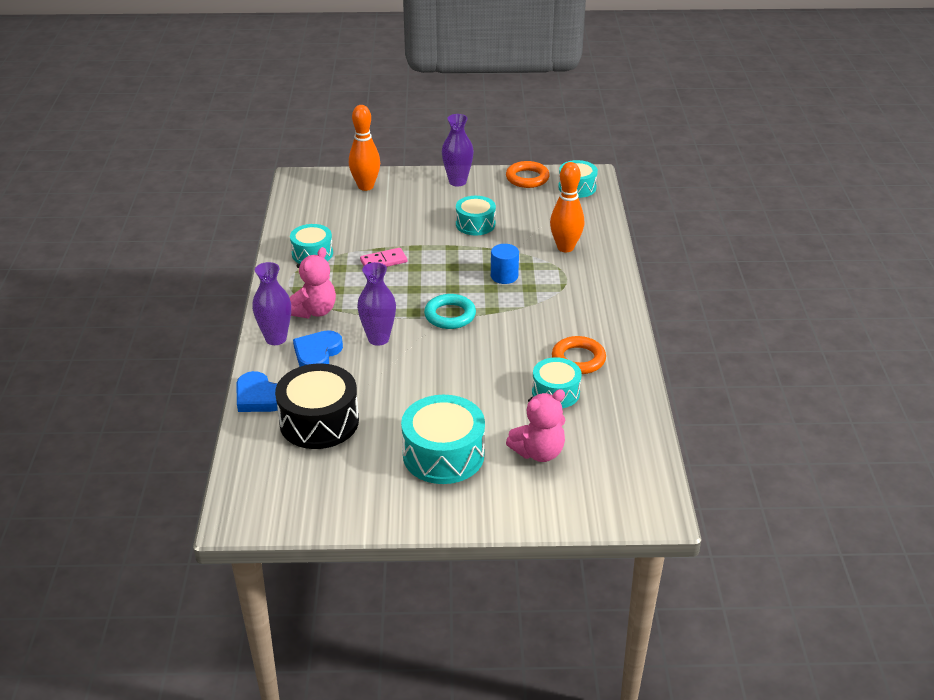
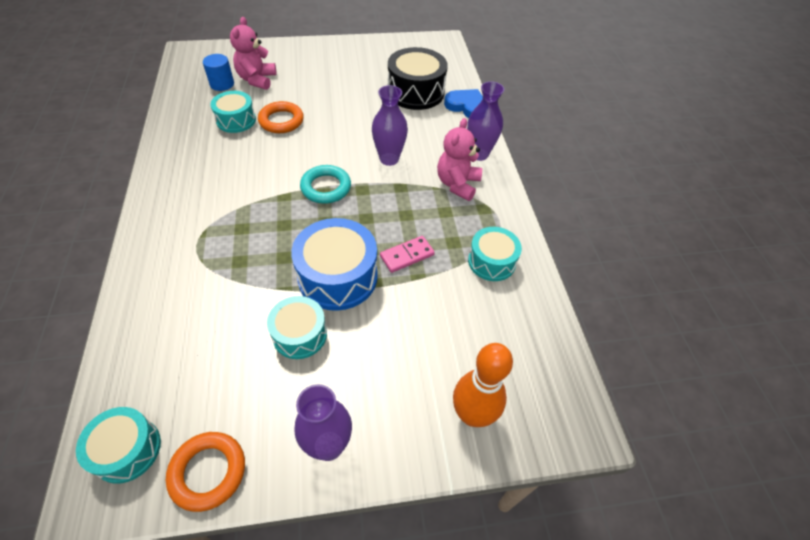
camera: 170 degrees right, 15 degrees up
(317, 354) = (437, 142): blue heart -> none
(443, 455) = (324, 76): turquoise drum -> none
(444, 252) = (337, 276): none -> blue drum
(504, 276) = (267, 243): blue cylinder -> blue cylinder (222, 84)
(538, 452) = (257, 80): pink teddy bear -> pink teddy bear turned 45 degrees counterclockwise
(565, 247) = (184, 297): orange bowling pin -> none
(578, 359) = (209, 149): orange ring -> orange ring (281, 121)

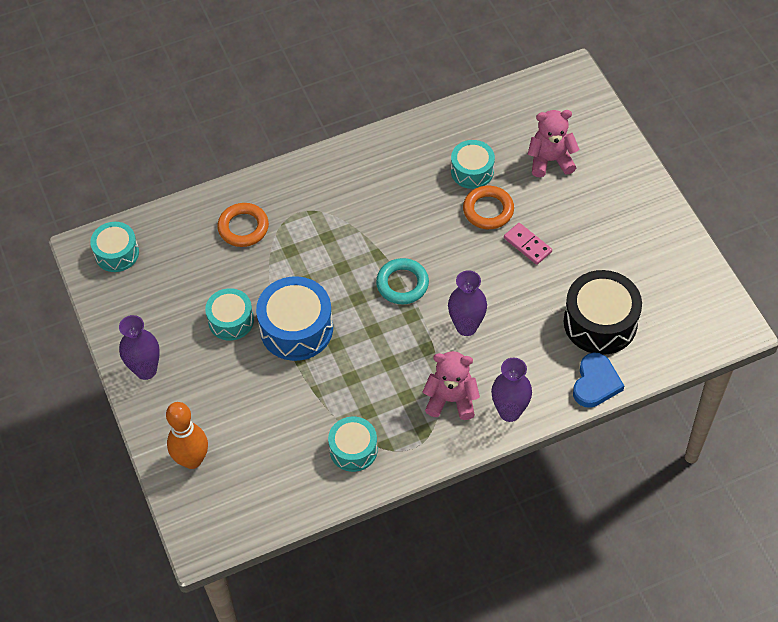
camera: 80 degrees right, 5 degrees up
(208, 472) = (112, 305): orange ring -> orange ring (243, 227)
(222, 84) = (527, 133): blue cylinder -> none
(407, 255) = (338, 376): pink domino -> pink domino (527, 245)

